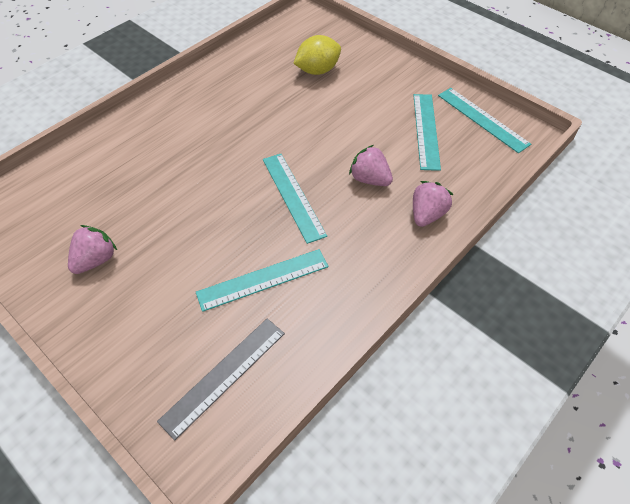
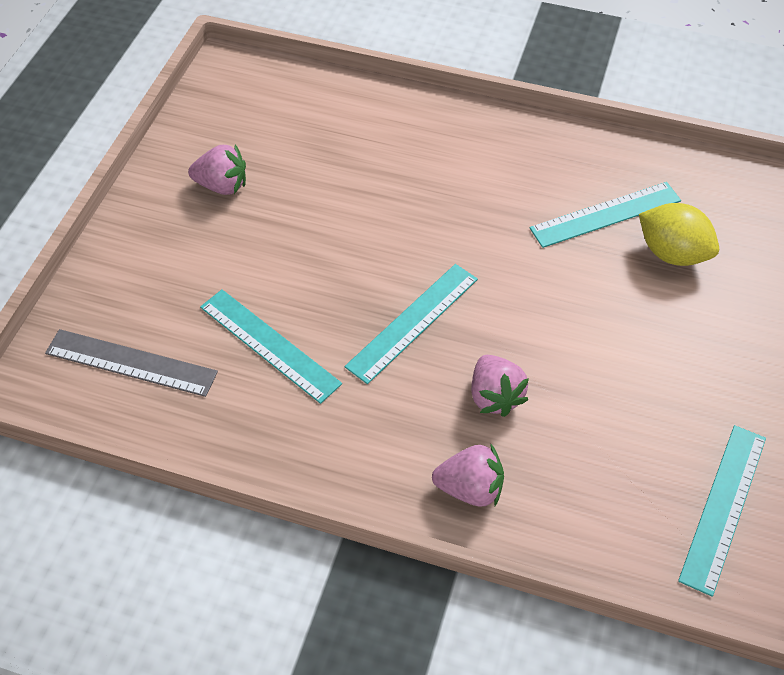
camera: 65 degrees right, 0 degrees up
(370, 179) = (494, 396): pink strawberry -> pink strawberry turned 150 degrees clockwise
(426, 130) = (640, 434): turquoise ruler -> turquoise ruler (605, 214)

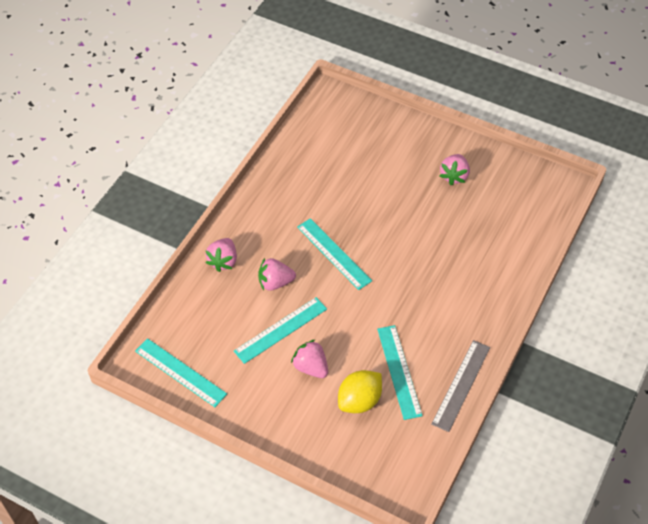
camera: 100 degrees right, 0 degrees up
(131, 363) = (333, 132): grey ruler -> grey ruler (461, 385)
(269, 345) = (332, 188): turquoise ruler -> turquoise ruler (280, 330)
(639, 320) = (311, 367): none -> pink strawberry

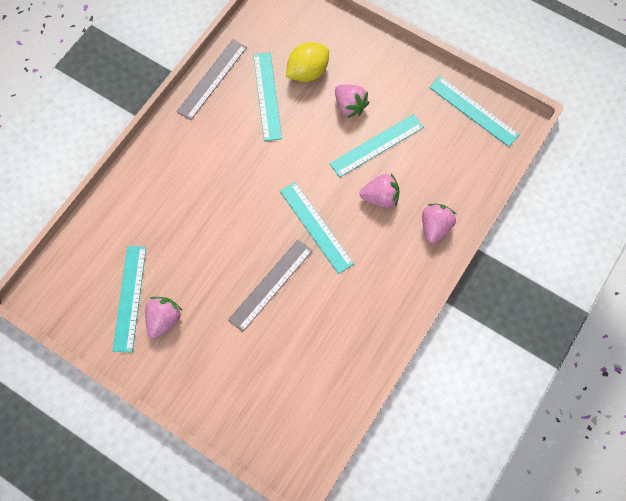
camera: 175 degrees left, 15 degrees up
(368, 206) = (270, 284): none -> grey ruler
(487, 189) = (130, 298): none -> turquoise ruler

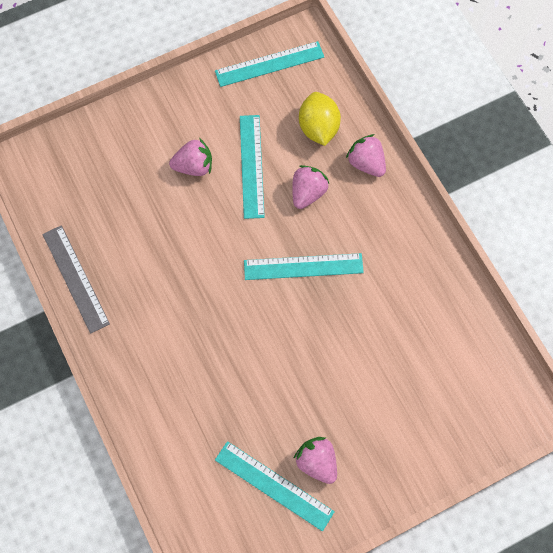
camera: 60 degrees left, 0 degrees up
(267, 96) = (131, 235): turquoise ruler -> none
(270, 284) = (339, 340): grey ruler -> none
(307, 72) = (130, 184): yellow lemon -> yellow lemon (318, 128)

